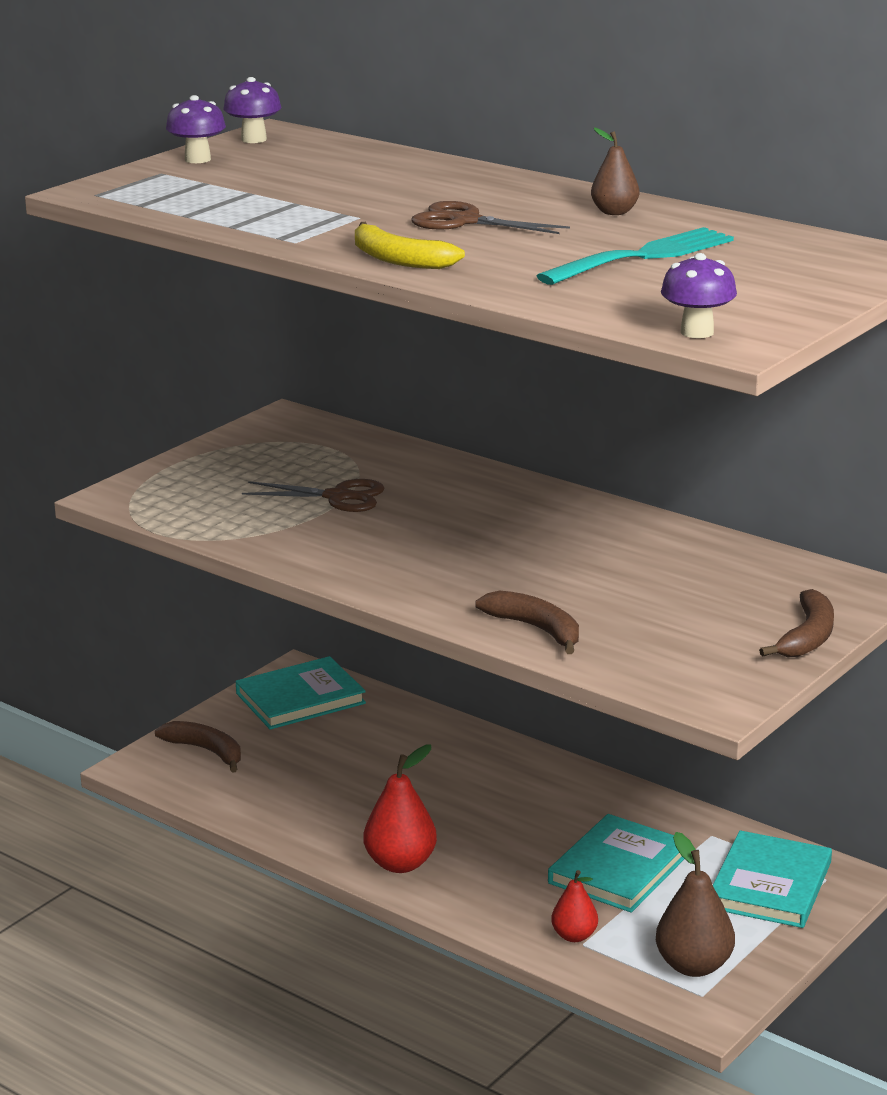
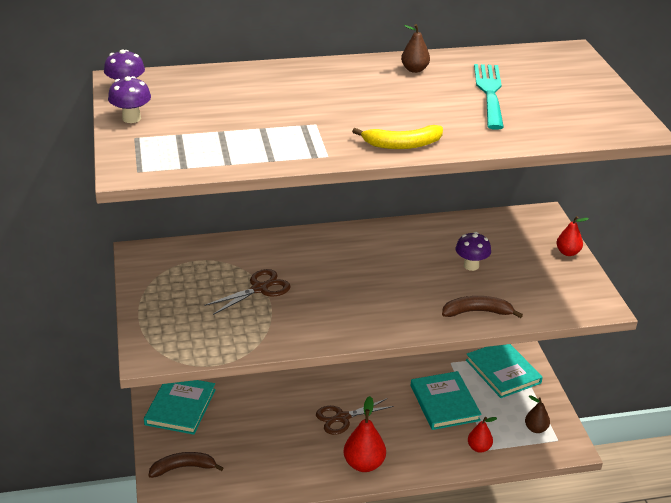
camera: 50 degrees left, 10 degrees up
(465, 221) = (369, 104): brown scissors -> brown scissors (342, 418)
(694, 966) = (536, 429): brown pear -> brown pear, size x0.61
(697, 332) = (612, 130): purple mushroom -> purple mushroom (471, 266)
(808, 637) = (568, 252): brown banana -> red pear

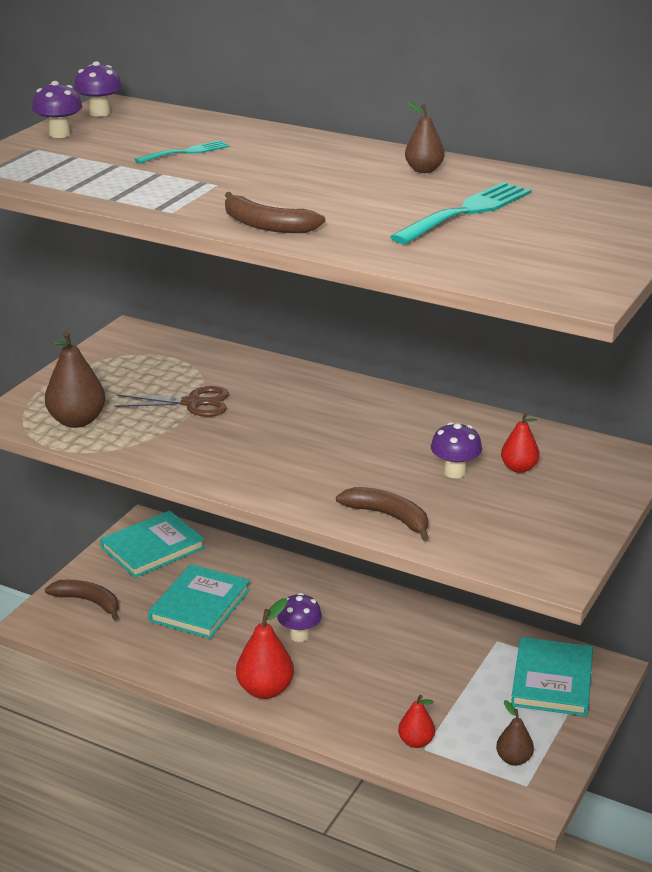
camera: 40 degrees right, 5 degrees down
(202, 337) = (77, 421): none -> brown pear
(249, 104) = (186, 152): none -> turquoise fork
(342, 418) = (299, 635): brown scissors -> purple mushroom
(402, 145) = (266, 225): yellow banana -> brown banana
(444, 403) = (434, 677): turquoise book -> turquoise book (200, 605)
(568, 252) = (602, 507): red pear -> red pear (519, 468)

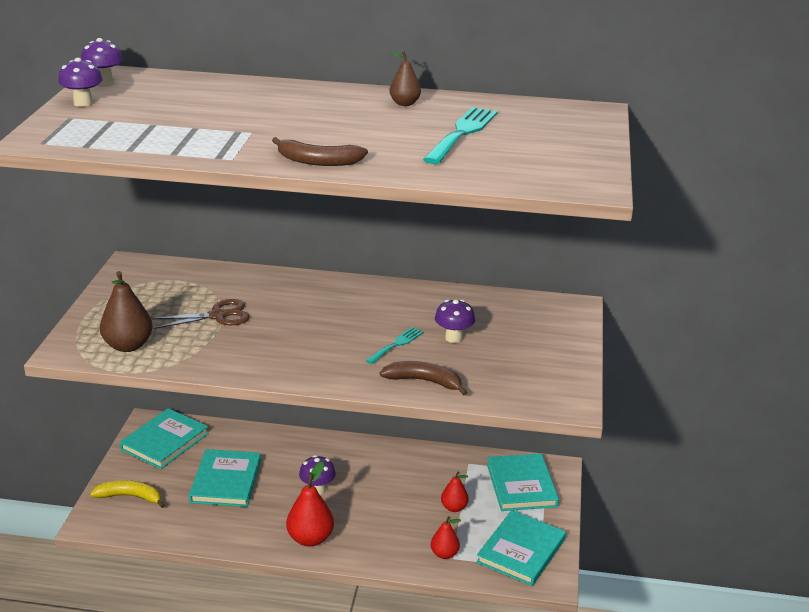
camera: 20 degrees left, 0 degrees up
(88, 602) = (130, 497): brown banana -> yellow banana
(186, 152) = (204, 108): turquoise fork -> turquoise fork (396, 345)
(513, 759) = (521, 551): brown pear -> turquoise book
(519, 468) = (498, 327): red pear -> red pear (454, 508)

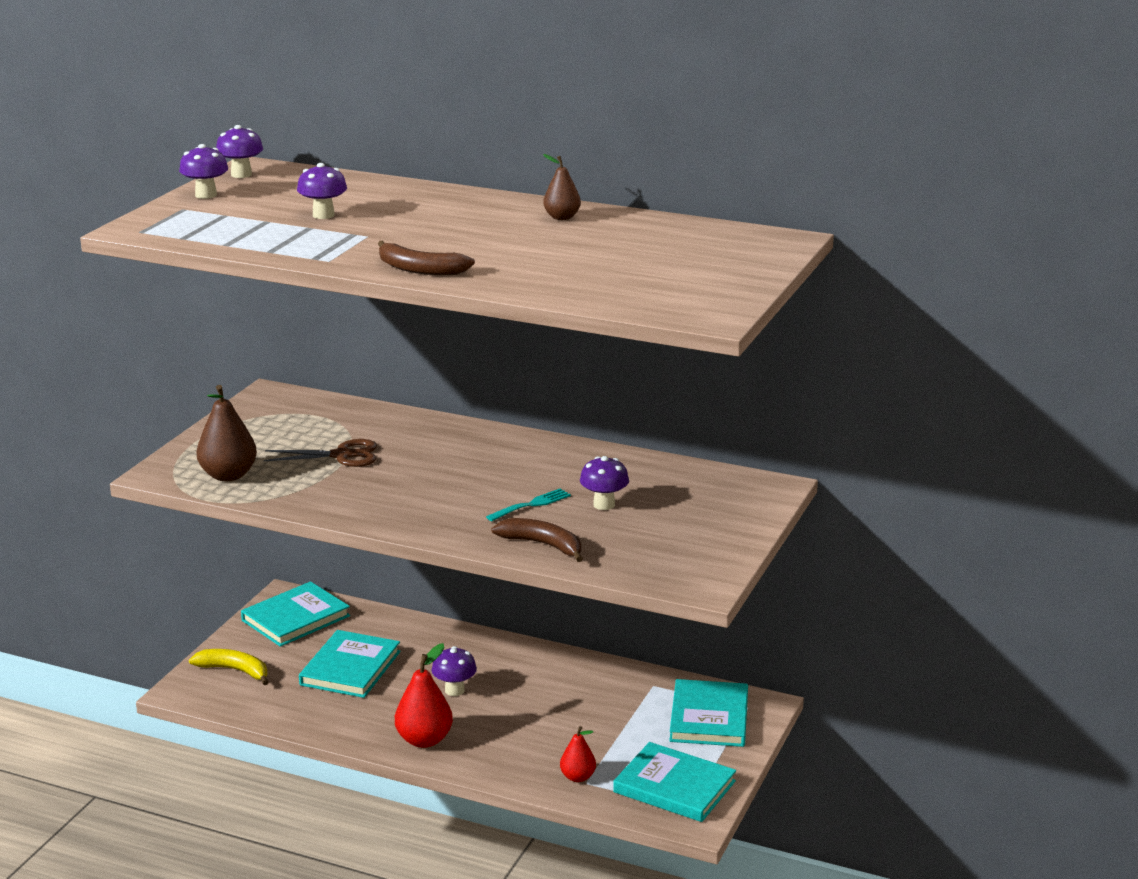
camera: 15 degrees right, 5 degrees down
(200, 115) = (323, 215): none -> purple mushroom
(454, 508) = (612, 730): red pear -> none
(462, 133) = (603, 252): turquoise fork -> none
(521, 551) = (674, 787): turquoise book -> turquoise book turned 75 degrees clockwise

